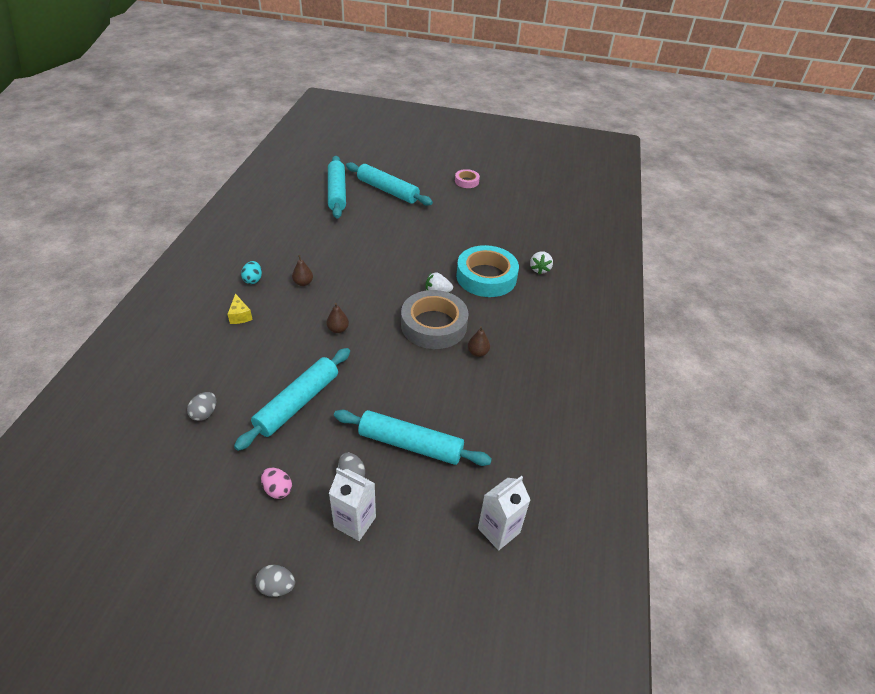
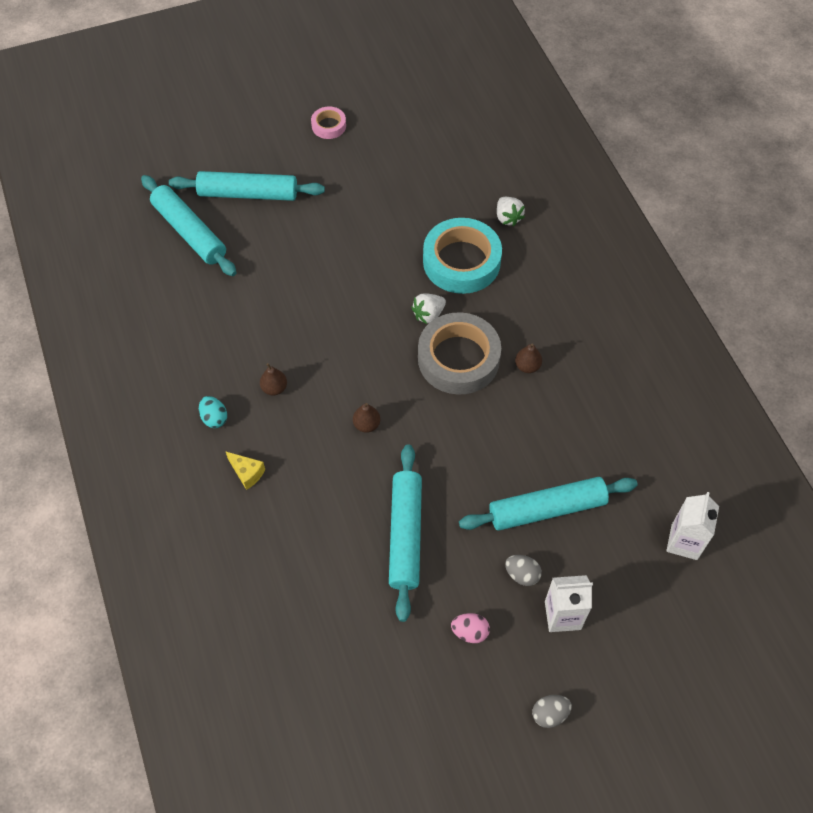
camera: 30 degrees left, 15 degrees up
(204, 413) = (326, 605): grey egg -> none

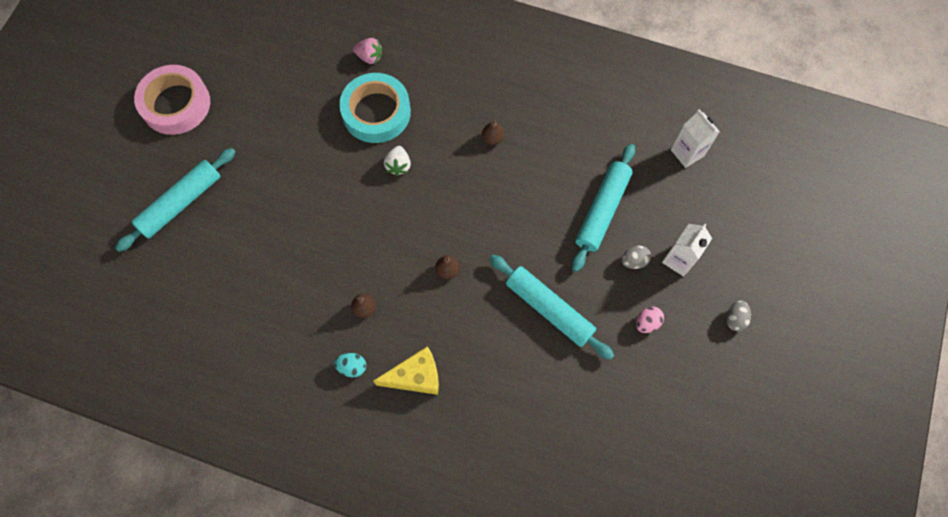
camera: 50 degrees left, 10 degrees up
(189, 232) = (174, 269): turquoise rolling pin -> none
(247, 473) = (416, 376): yellow cheese -> yellow cheese, size x1.74
(329, 126) = (176, 104): pink tape -> pink tape, size x2.08
(458, 359) = (449, 174): grey tape -> none
(508, 218) = (369, 57): white strawberry -> pink strawberry

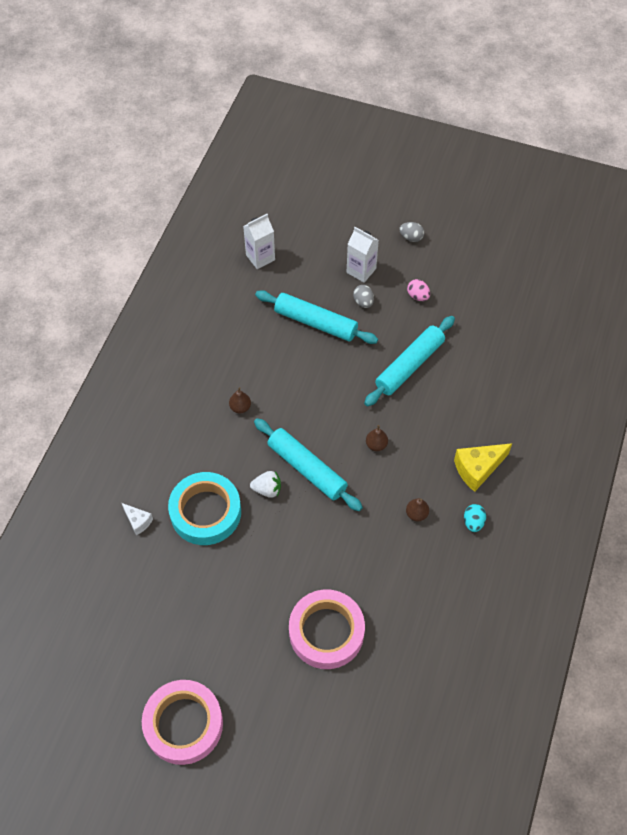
camera: 90 degrees left, 10 degrees down
(181, 203) = (308, 703): turquoise rolling pin -> turquoise rolling pin (307, 468)
(246, 219) = (326, 632): none -> pink tape
(369, 57) = (138, 521): pink strawberry -> white cheese
(416, 376) = (477, 469): yellow cheese -> yellow cheese turned 105 degrees counterclockwise

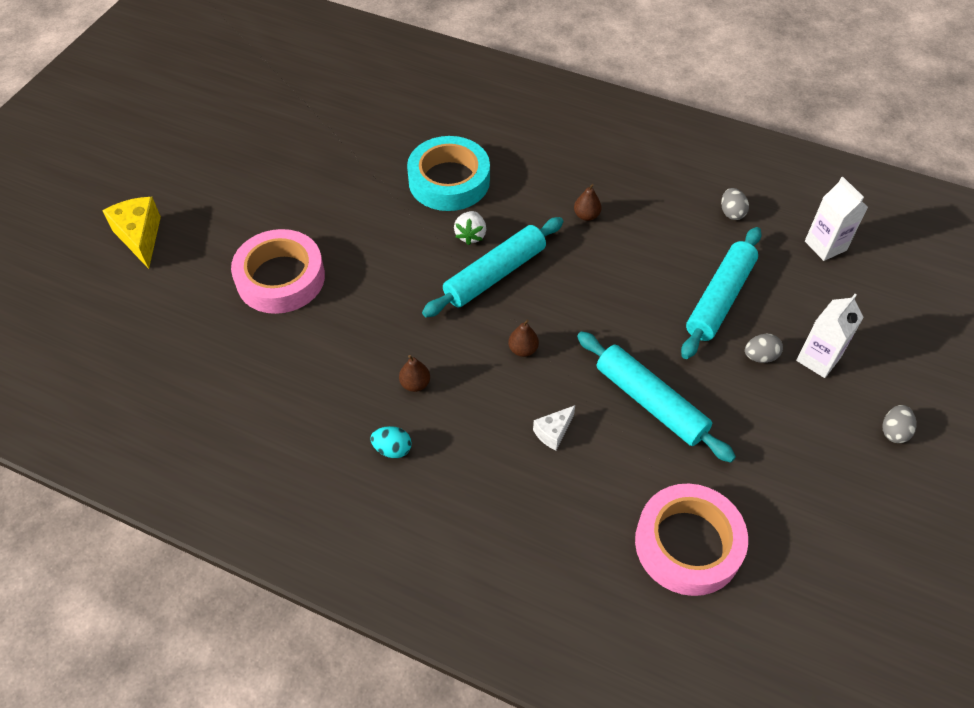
camera: 95 degrees right, 5 degrees down
(138, 521) = (446, 127): white cheese -> white cheese (553, 432)
(183, 724) = (216, 158): pink tape -> pink tape (688, 544)
(231, 311) = (731, 213): none -> grey egg
(418, 296) = (778, 427): pink egg -> none
(477, 469) = (474, 467): yellow cheese -> yellow cheese (140, 237)

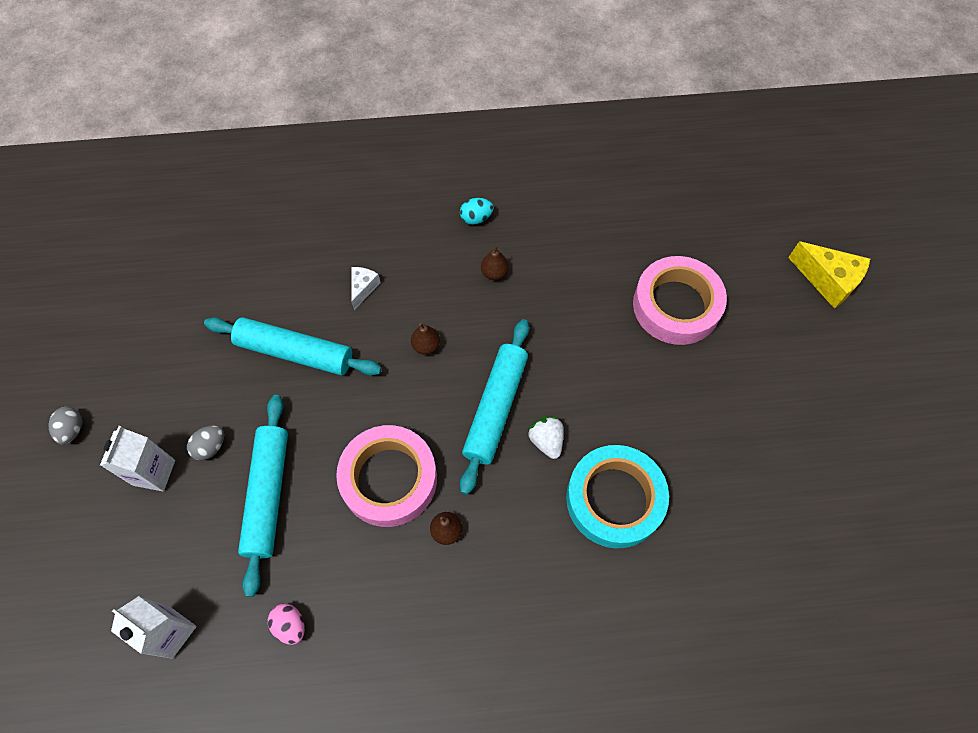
camera: 150 degrees right, 10 degrees up
(688, 544) = (225, 256): pink tape -> pink tape (389, 479)
(731, 213) = (290, 625): grey egg -> pink egg

